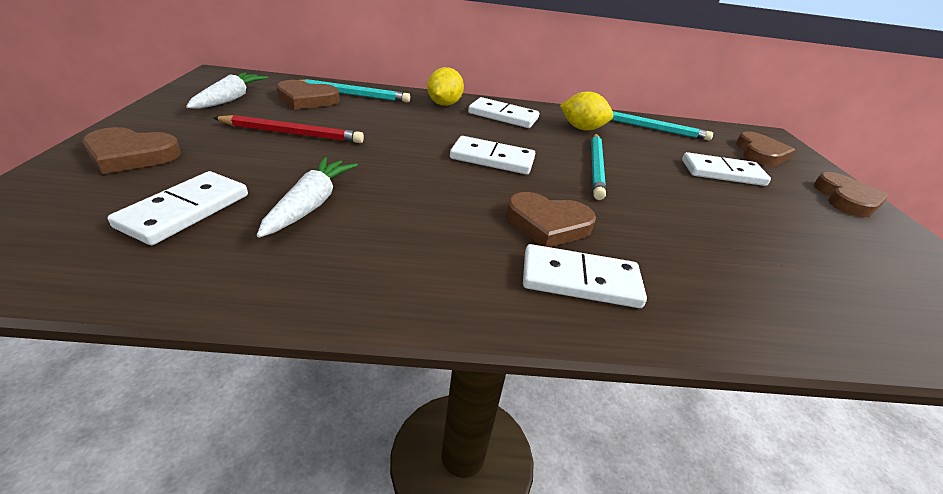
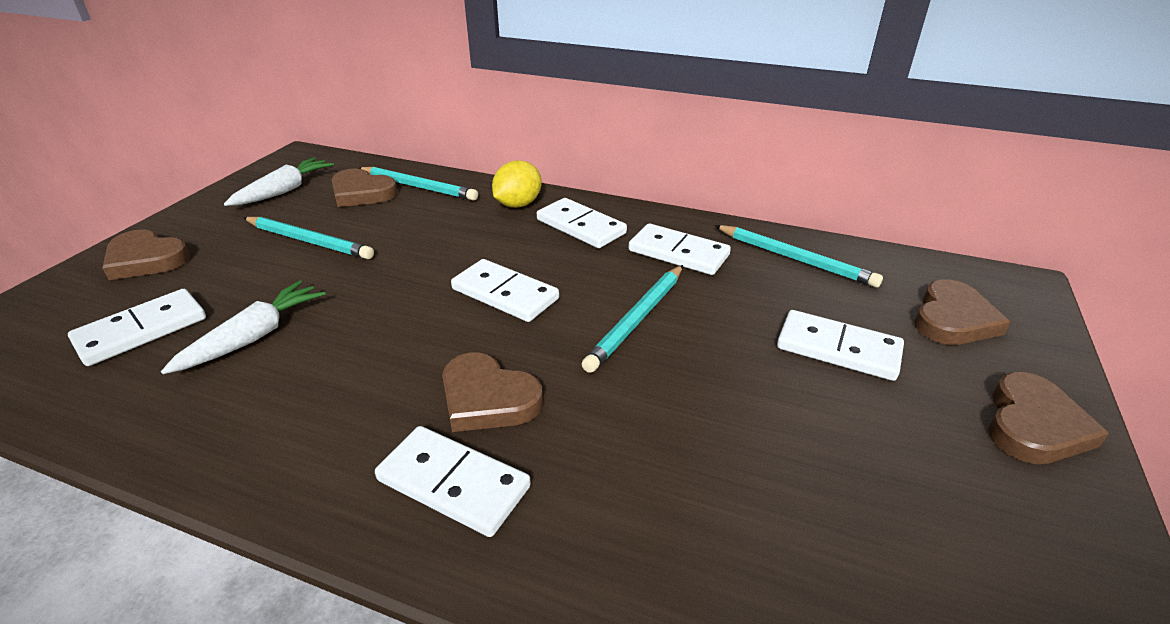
camera: 25 degrees right, 0 degrees up
(292, 133) = (309, 241): red pencil -> turquoise pencil
(582, 128) = (678, 253): yellow lemon -> white domino

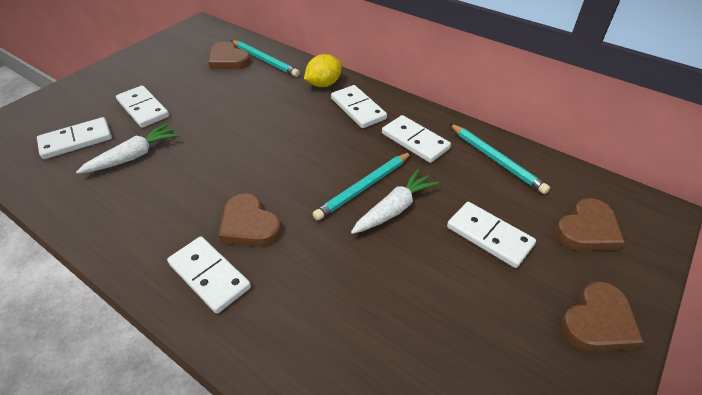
camera: 15 degrees right, 10 degrees up
(146, 259) = (91, 91): brown heart -> none
(284, 191) = (182, 51): white carrot -> white carrot (394, 209)
(309, 241) = (185, 93): turquoise pencil -> none
(505, 294) = (288, 153): white domino -> white domino (143, 109)

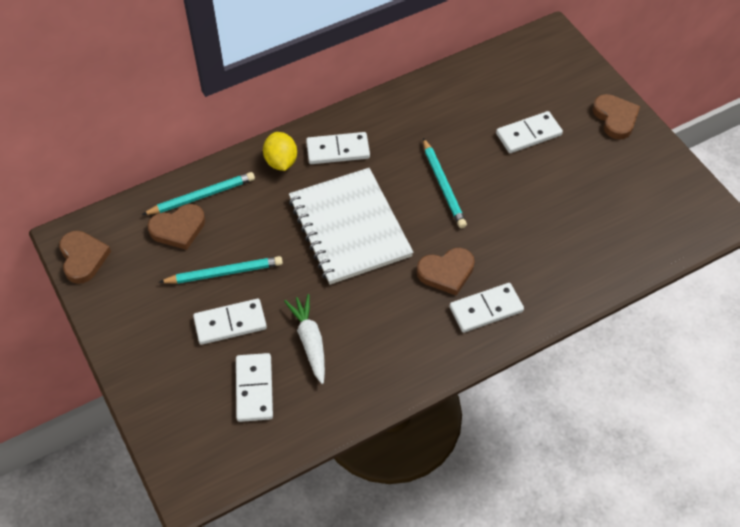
camera: 65 degrees left, 10 degrees up
(274, 141) = (349, 227): none -> white notebook
(394, 209) = (476, 176): white carrot -> none
(415, 141) = (406, 130): white domino -> none
(496, 160) = (457, 90): turquoise pencil -> turquoise pencil (224, 273)
(587, 230) = (549, 80): brown heart -> brown heart (83, 258)

